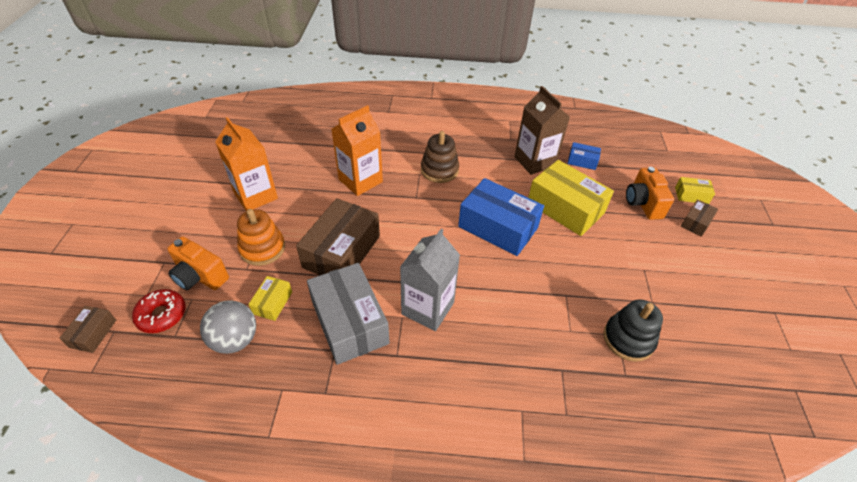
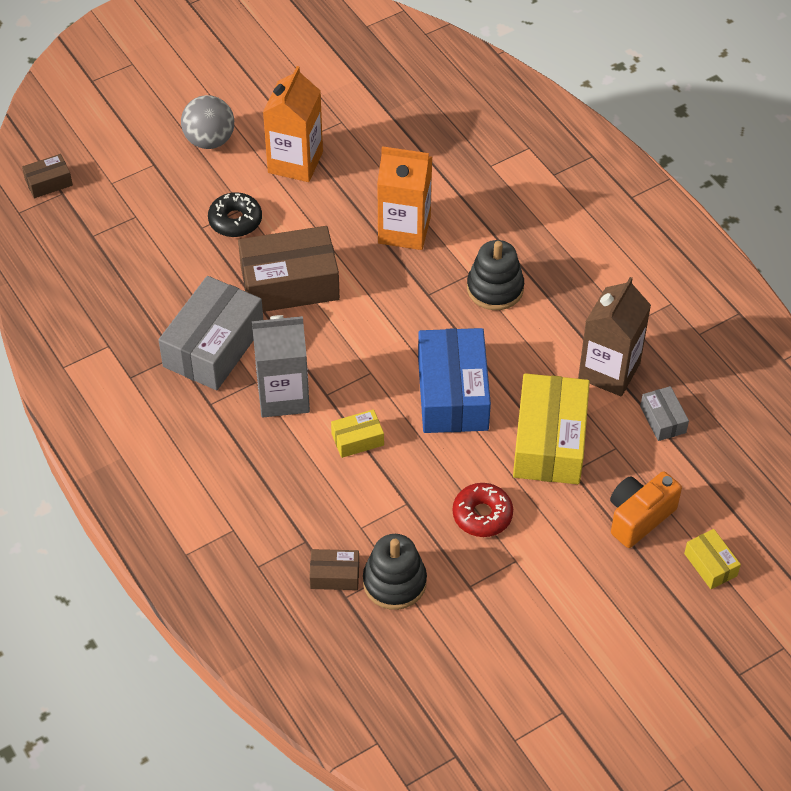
camera: 55 degrees right, 5 degrees up
(162, 315) = (103, 210): red donut -> red donut (482, 515)
(200, 276) = (163, 202): orange camera -> none
(235, 340) = (124, 279): grey ball -> grey ball (209, 140)
(262, 248) = (235, 220): orange stacking toy -> black donut
(272, 303) = (183, 275): yellow box -> yellow box (357, 439)
(439, 170) = (495, 288): brown stacking toy -> black stacking toy
(582, 161) = (663, 419): blue box -> grey box
(696, 222) = (656, 586): brown box -> brown box (334, 575)

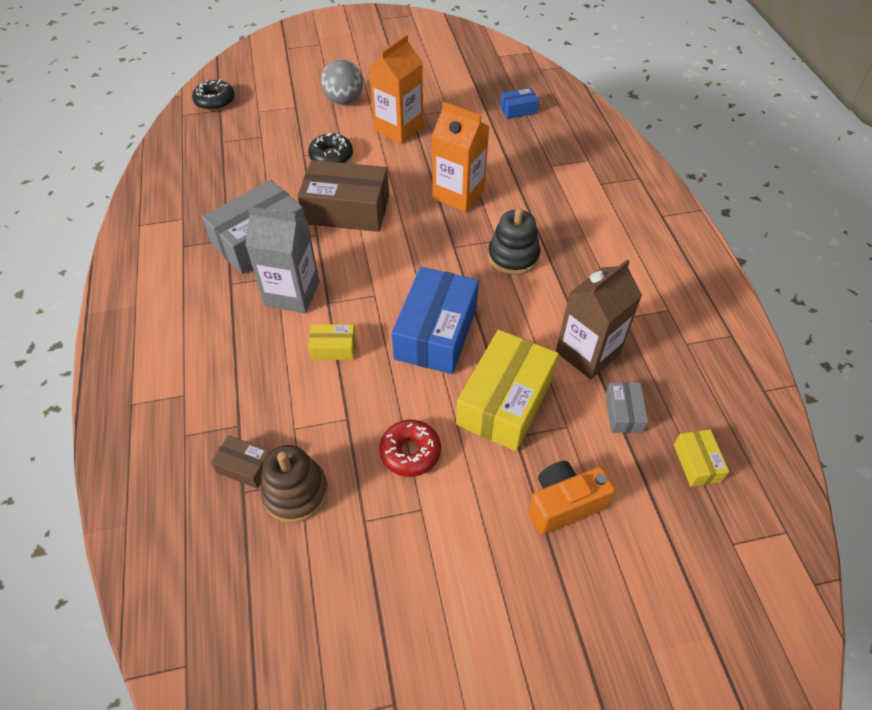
camera: 20 degrees right, 0 degrees up
(48, 182) = (215, 101): brown box -> black donut
(394, 582) = (295, 492): black stacking toy -> brown stacking toy
(423, 100) = (518, 110): none -> blue box
(710, 564) = (622, 583): yellow box -> yellow box (697, 463)

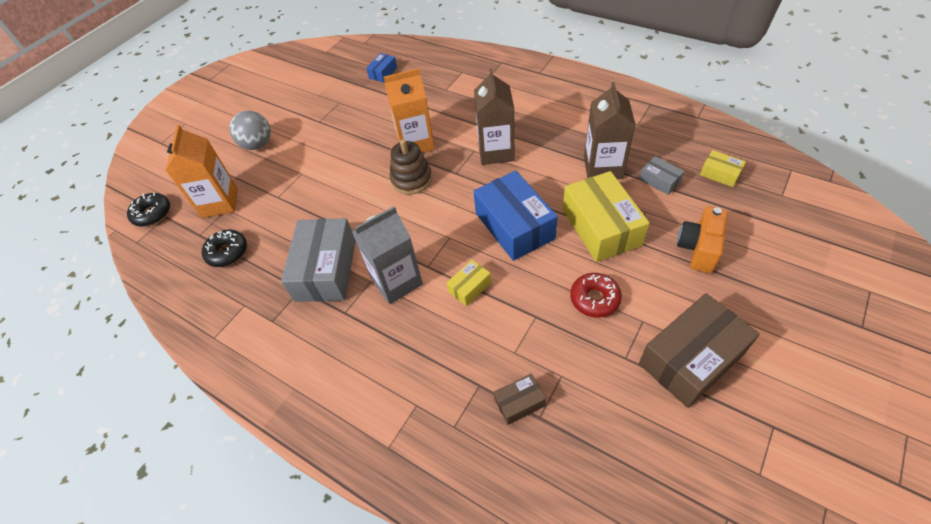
camera: 40 degrees left, 0 degrees up
(295, 492) = (569, 384): brown stacking toy -> brown stacking toy (411, 179)
(331, 156) = (299, 183): black donut -> black donut (227, 252)
(347, 210) = (358, 205): brown box -> brown box (691, 358)
(398, 128) = (322, 134): orange carton -> orange carton (220, 202)
(513, 256) = (496, 151): black stacking toy -> brown carton

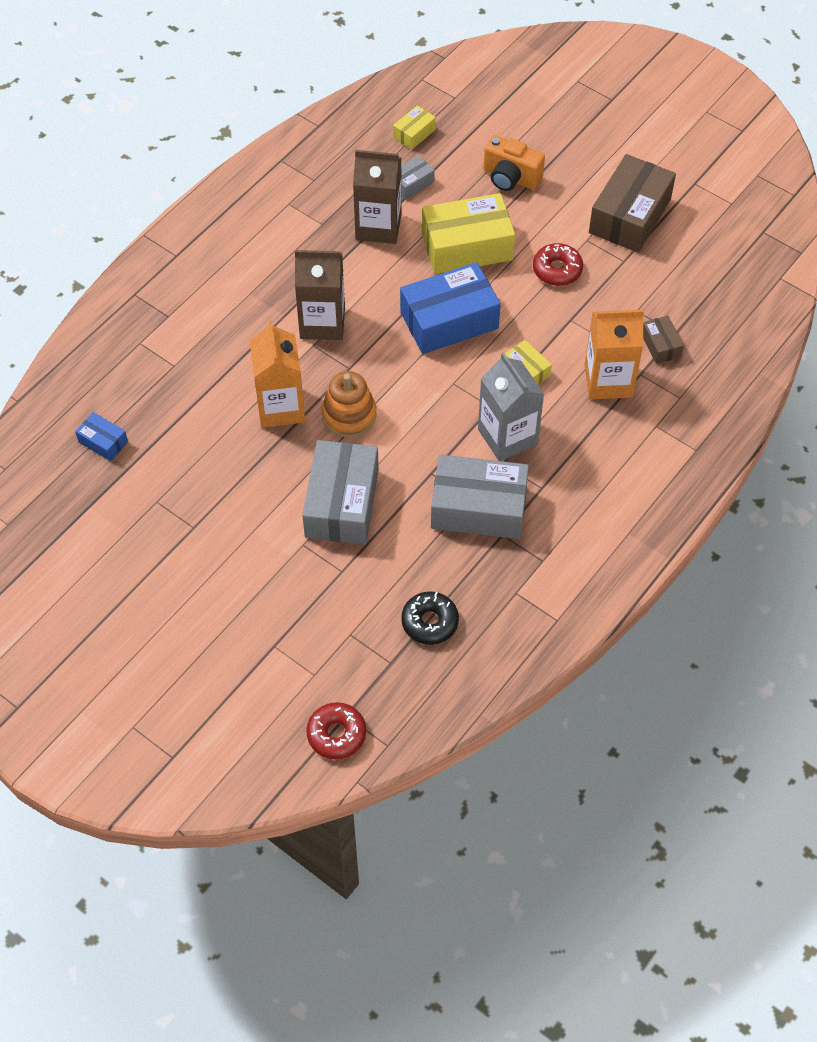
camera: 90 degrees left, 5 degrees up
(152, 214) = (336, 734): black donut -> red donut
(220, 202) = (335, 644): orange carton -> orange carton (608, 381)
(258, 145) = (223, 607): grey ball -> none
(333, 188) = (342, 503): none -> grey box
(411, 179) = (349, 415): brown stacking toy -> orange stacking toy
(691, 358) = (629, 216): brown box -> brown box turned 60 degrees clockwise

